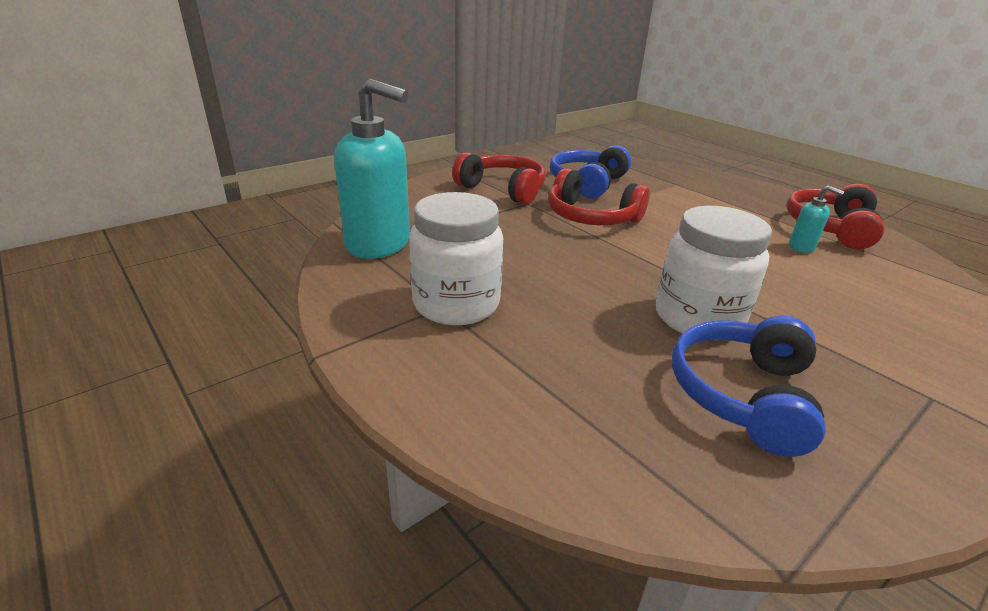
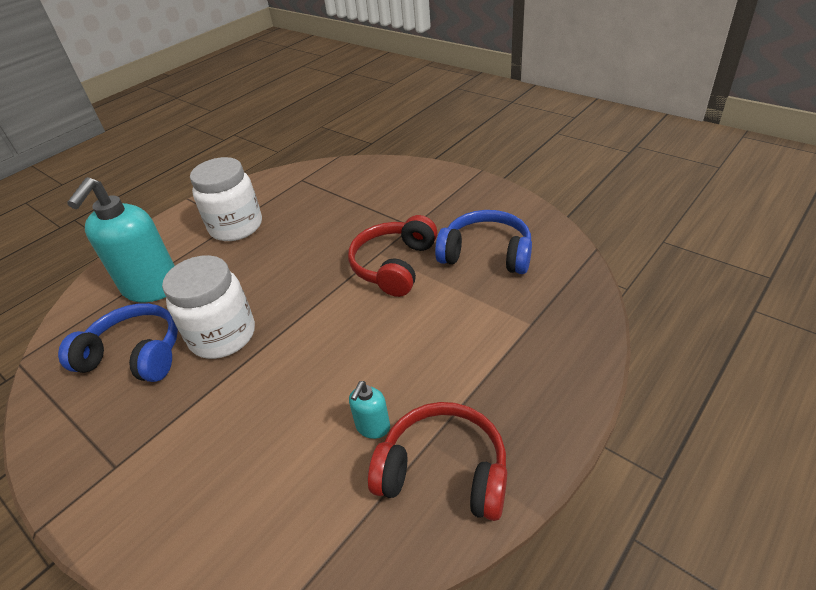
camera: 85 degrees right, 10 degrees up
(379, 244) = (309, 181): turquoise soap dispenser -> turquoise soap dispenser (151, 288)
(503, 189) = (436, 207): red headphones -> none

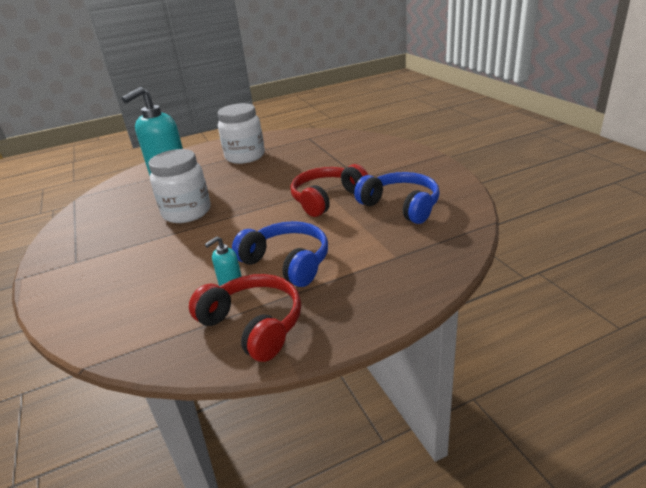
camera: 25 degrees right, 10 degrees down
(134, 355) = (132, 210): blue headphones -> blue headphones (287, 263)

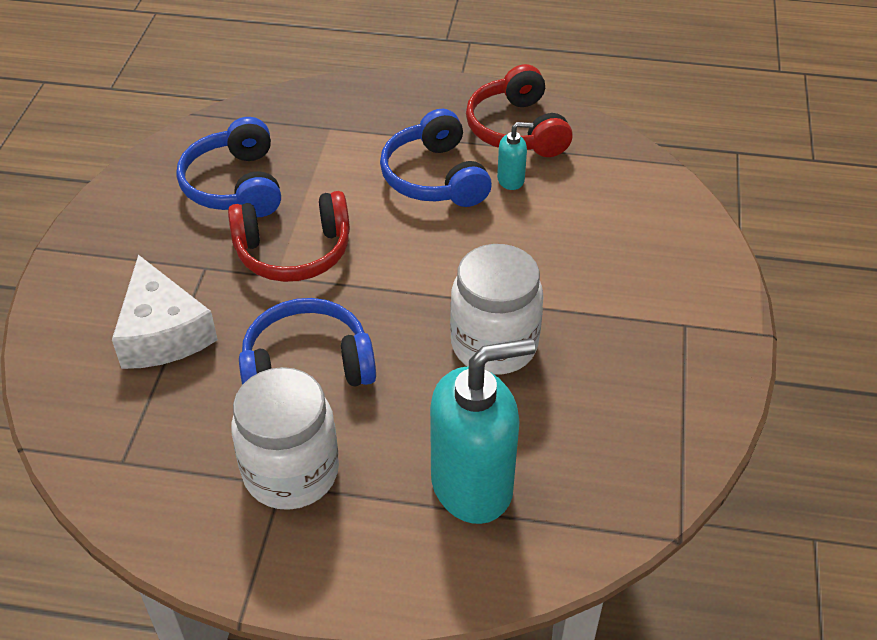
camera: 150 degrees left, 15 degrees up
(270, 175) = (307, 366): none -> blue headphones
(344, 159) = (163, 332): none -> white cheese

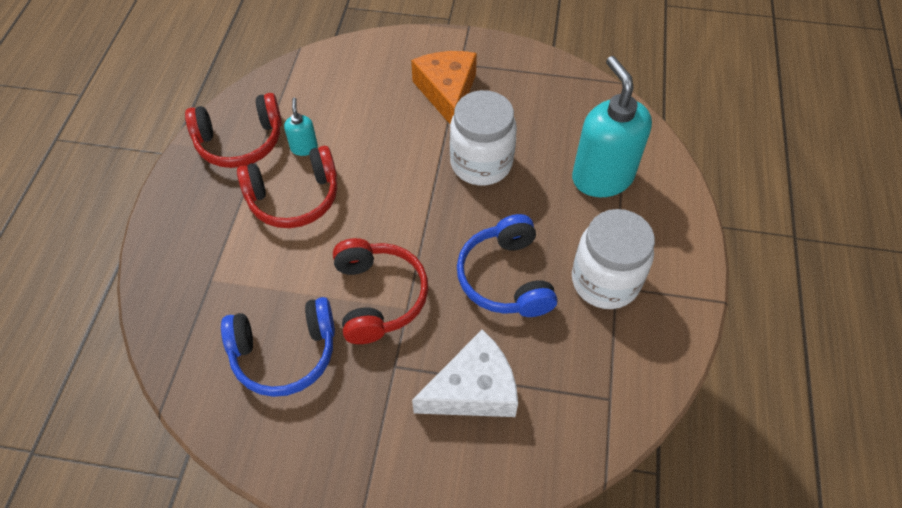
camera: 90 degrees left, 10 degrees up
(435, 177) = (294, 197): blue headphones -> red headphones
(623, 309) = (447, 92): none -> orange cheese

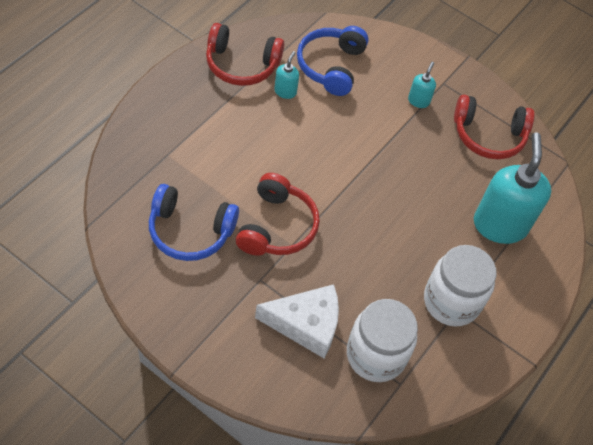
camera: 20 degrees right, 0 degrees up
(294, 197) = (257, 125): red headphones -> red headphones (488, 135)
(447, 92) = (418, 101): orange cheese -> turquoise soap dispenser
(481, 163) = (411, 168): white jar -> white jar (376, 355)
(506, 278) = (378, 261): blue headphones -> blue headphones (331, 66)

